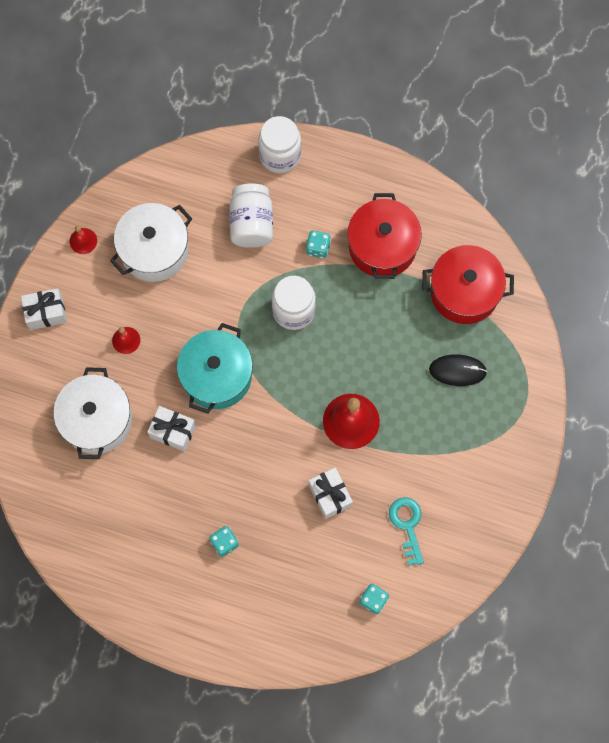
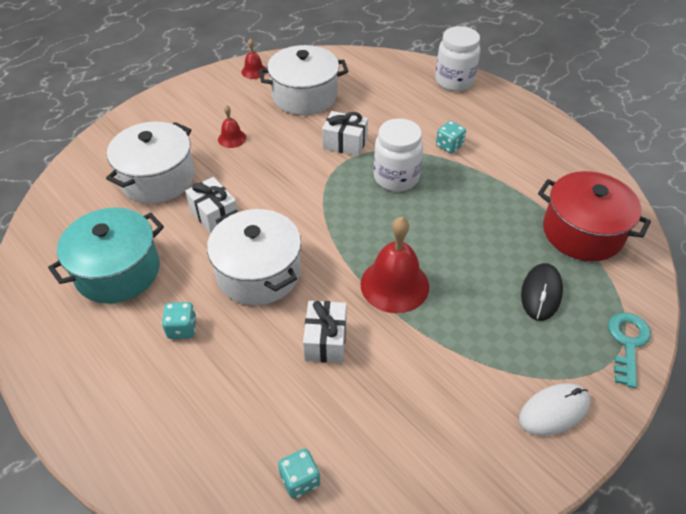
camera: 30 degrees right, 25 degrees down
(46, 313) = (186, 98): white gift -> white gift (345, 143)
(217, 376) = (288, 193): turquoise pot -> turquoise pot (118, 271)
(246, 466) = (258, 273): none -> white pot
(251, 224) = (399, 110): white jar -> none
(382, 246) = (513, 167): red pot -> none
(407, 525) = (395, 416): turquoise key -> turquoise key (627, 343)
(457, 370) = (541, 293): black mouse -> black mouse turned 75 degrees clockwise
(503, 464) = (554, 411): none -> white mouse

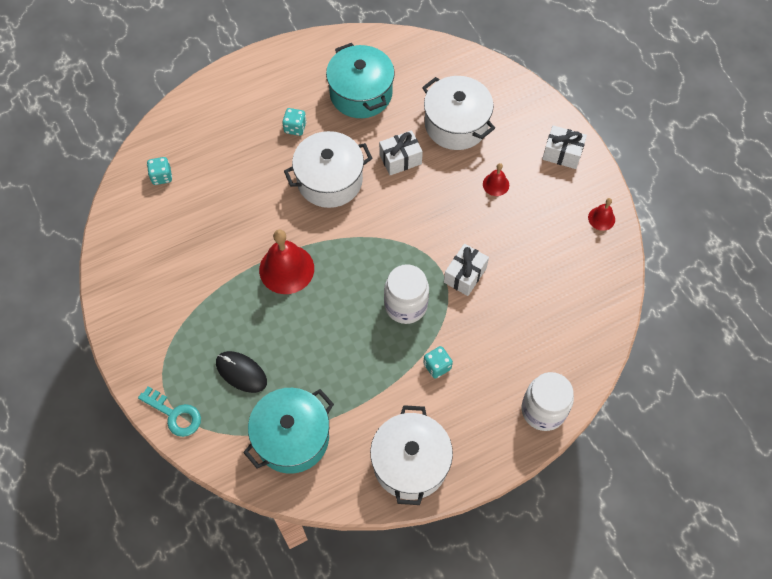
camera: 105 degrees right, 15 degrees up
(304, 96) = (548, 256): white pot -> white pot (410, 463)
(325, 340) = (253, 211): white gift -> white gift (562, 153)
(554, 411) = (145, 336): white mouse -> none
(582, 232) = (292, 437): red pot -> turquoise pot

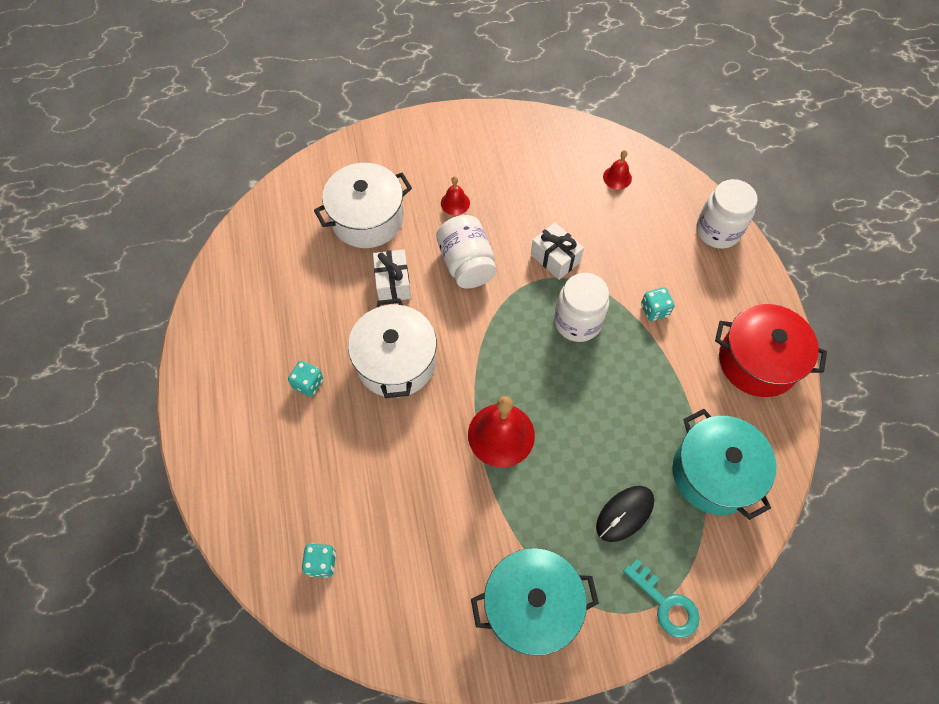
camera: 75 degrees left, 0 degrees up
(175, 414) = (666, 604): turquoise key -> turquoise key turned 90 degrees clockwise
(361, 93) = (288, 301): turquoise pot -> turquoise pot (531, 606)
(410, 463) = (757, 361): white pot -> red pot
(436, 208) = (466, 264): none -> white jar
(562, 153) = (438, 137): white gift -> none
(601, 218) = (522, 127): red bell -> red bell (617, 177)

